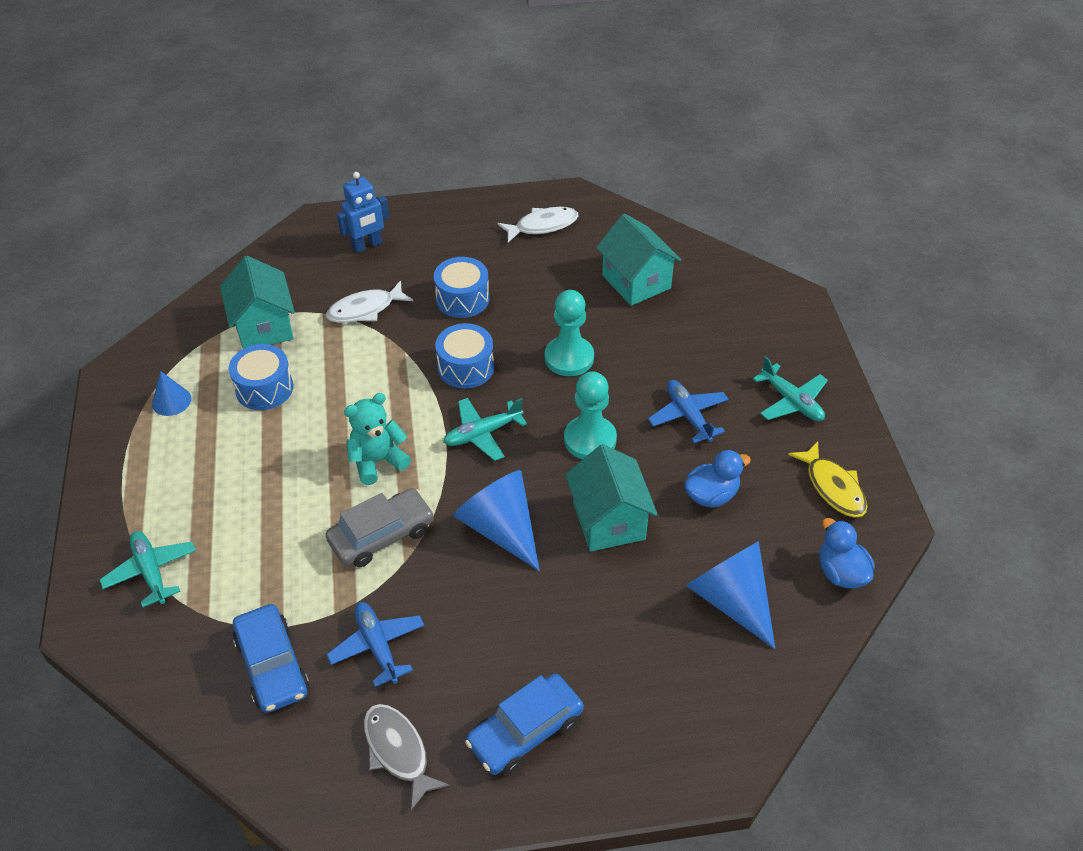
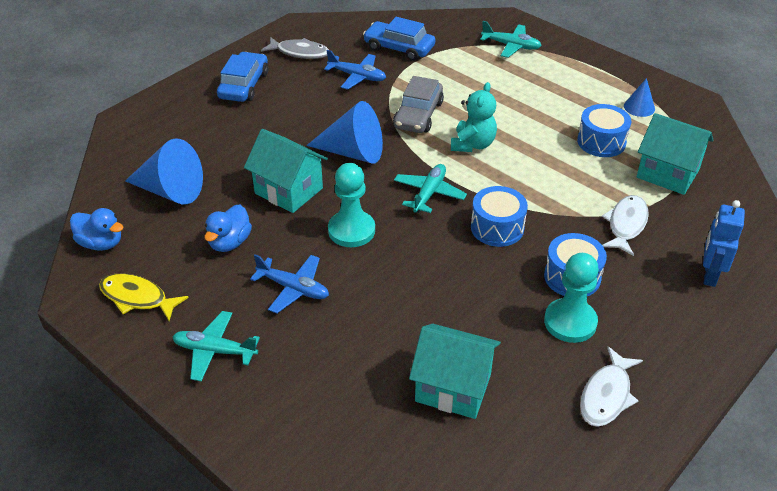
camera: 140 degrees right, 5 degrees down
(569, 358) = (431, 279): turquoise pawn -> turquoise pawn (570, 322)

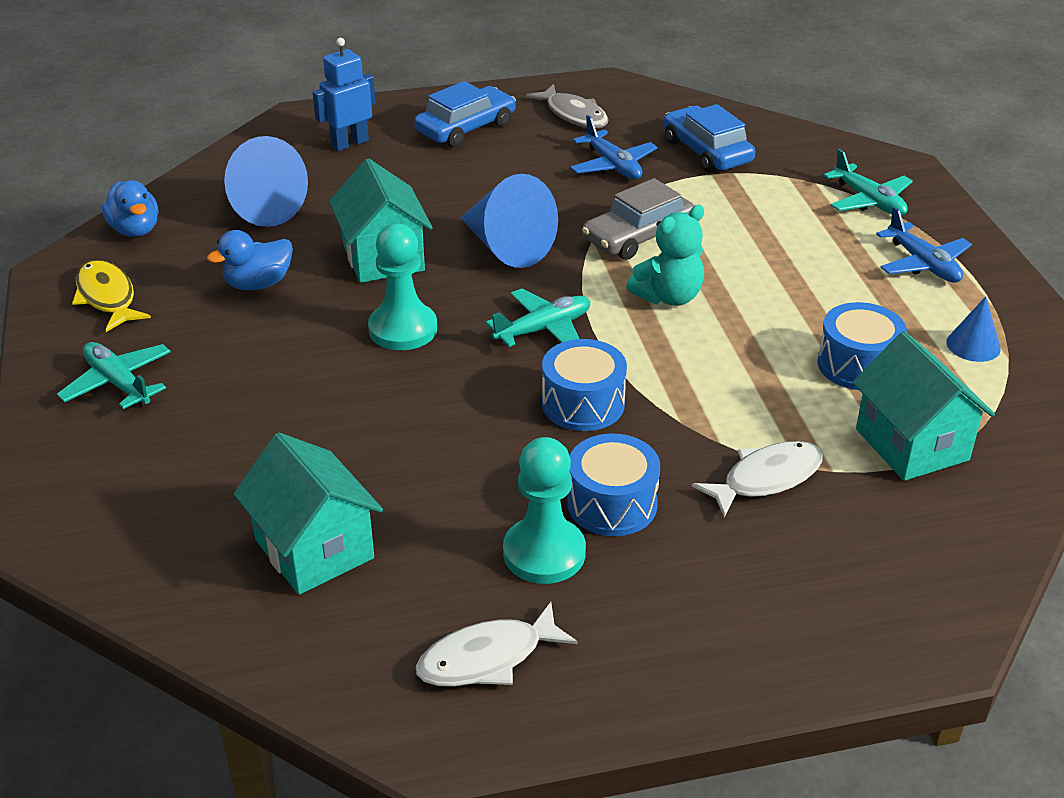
camera: 35 degrees right, 5 degrees down
(293, 288) = (268, 360): blue plane -> blue plane (923, 264)
(709, 274) = (815, 595): blue robot -> blue robot (349, 143)

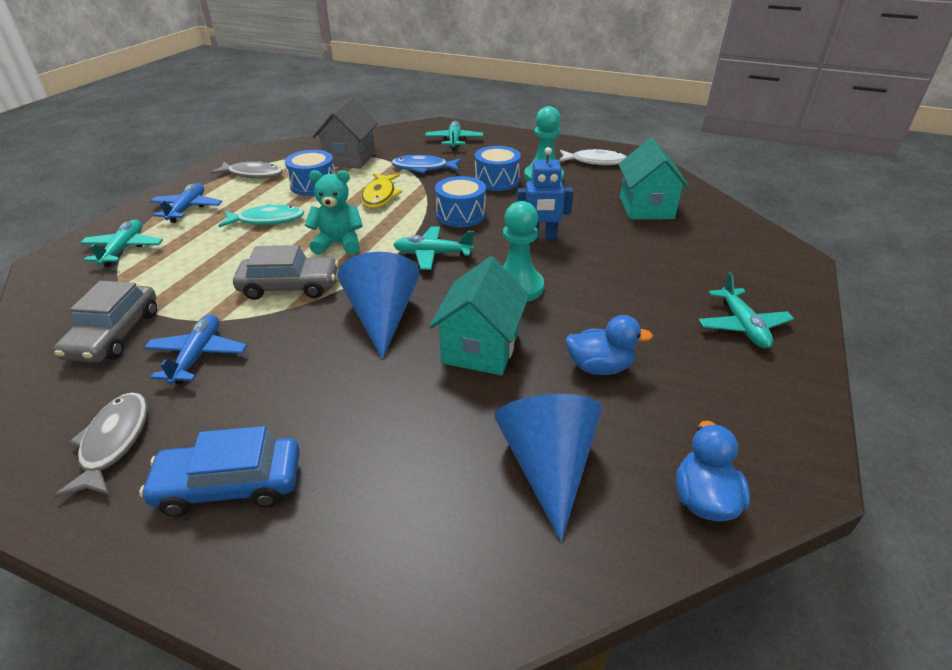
camera: 145 degrees left, 0 degrees up
(107, 297) = (745, 412): yellow fish -> yellow fish (380, 196)
(349, 143) = (373, 533): blue robot -> blue robot (541, 237)
(707, 151) = (114, 334): blue car -> grey car
(766, 479) = (423, 168): white fish -> blue fish
(804, 289) = (267, 220): none -> turquoise fish
(826, 593) = (454, 141): none -> turquoise plane
(912, 444) = (350, 158): turquoise house -> grey house
(973, 345) = (253, 174): blue cone -> grey fish

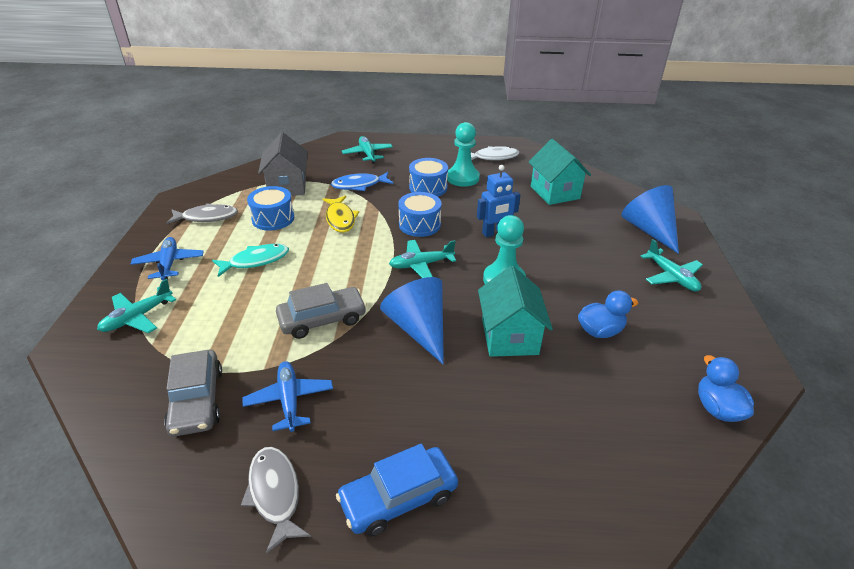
camera: 20 degrees left, 0 degrees up
(124, 249) = (137, 317): turquoise plane -> turquoise plane turned 120 degrees counterclockwise
(338, 244) = (336, 271): turquoise teddy bear -> none
(547, 466) = (611, 415): blue cone -> blue cone (649, 230)

